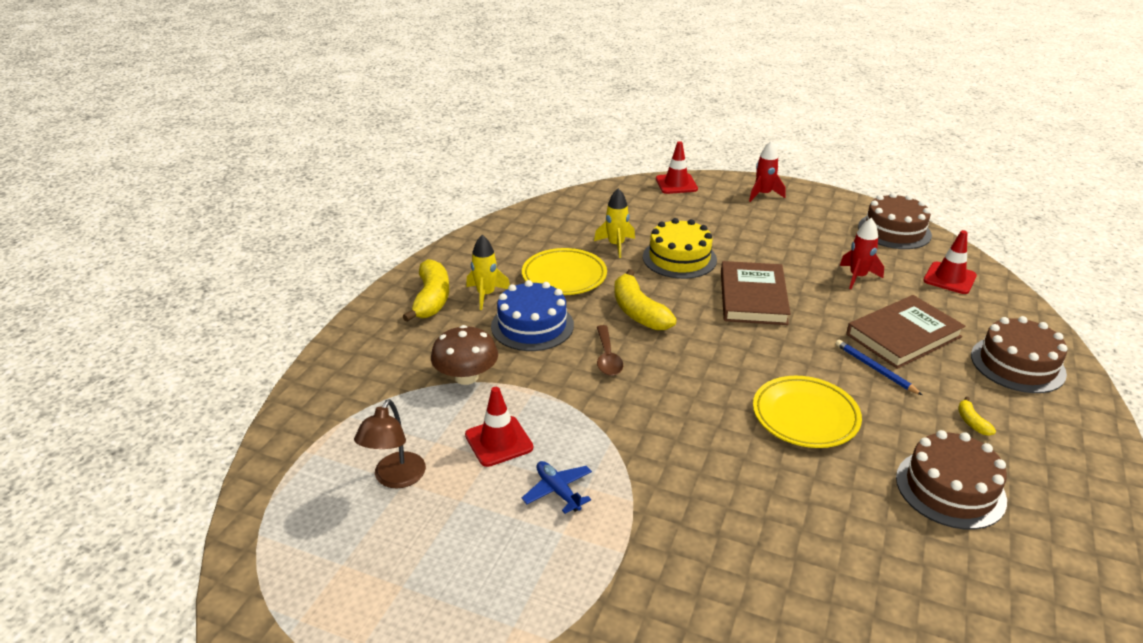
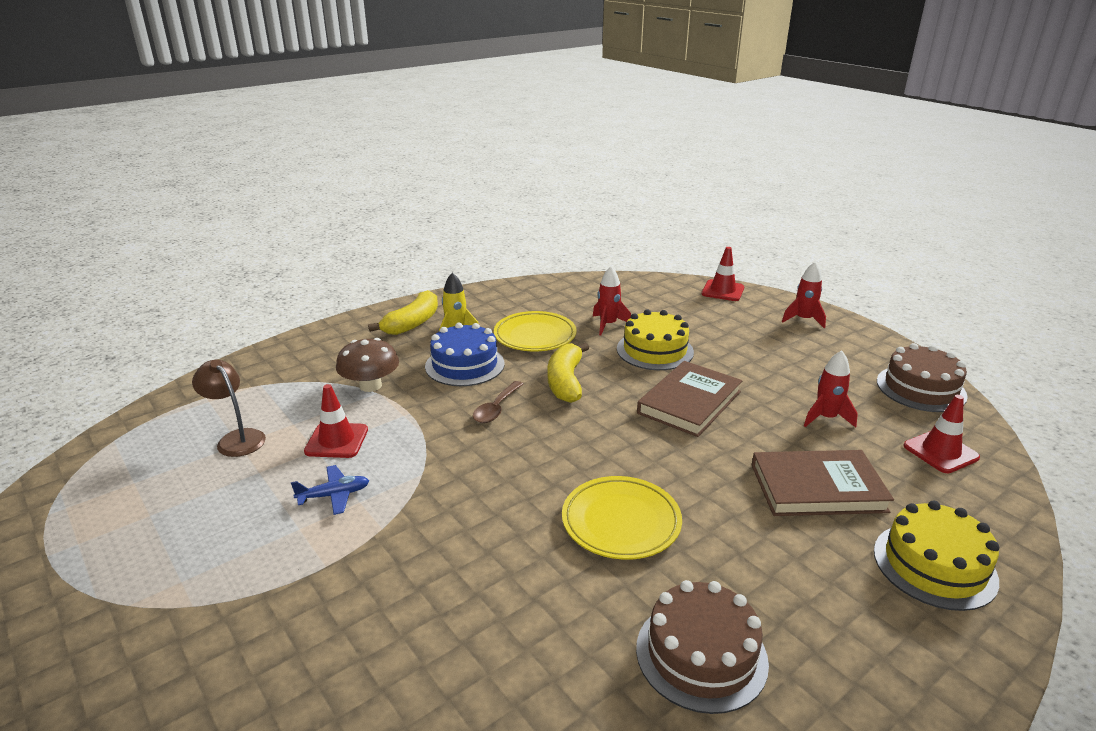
camera: 30 degrees right, 5 degrees down
(395, 478) = (236, 438): brown lamp -> brown lamp turned 90 degrees clockwise
(558, 491) = (334, 495): blue plane -> blue plane turned 75 degrees clockwise
(616, 245) = (608, 325): yellow rocket -> red rocket
(875, 369) = (747, 507): blue pencil -> none
(972, 422) = (805, 600): yellow banana -> none
(1017, 364) = (934, 565): brown cake -> yellow cake

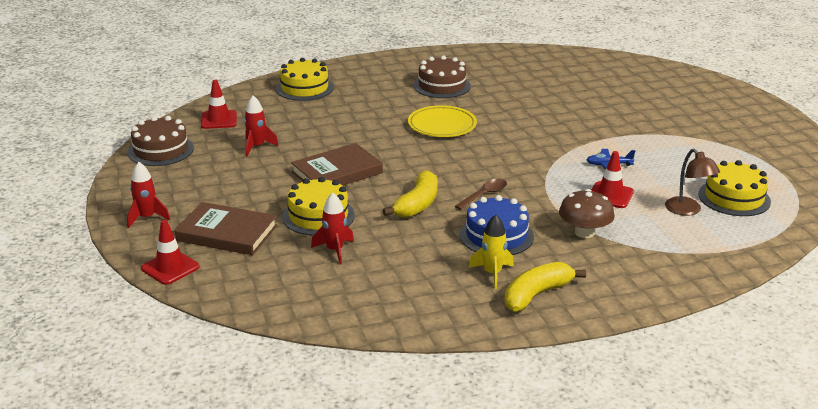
camera: 160 degrees left, 0 degrees up
(159, 473) = (734, 198): none -> yellow cake
(535, 336) = (416, 252): yellow plate -> none
(817, 488) = (317, 119): brown book -> brown book (227, 233)

